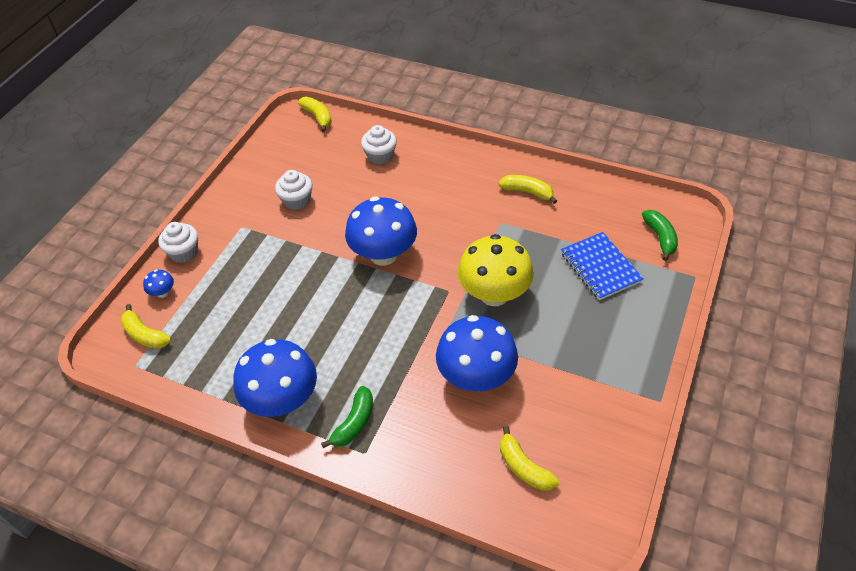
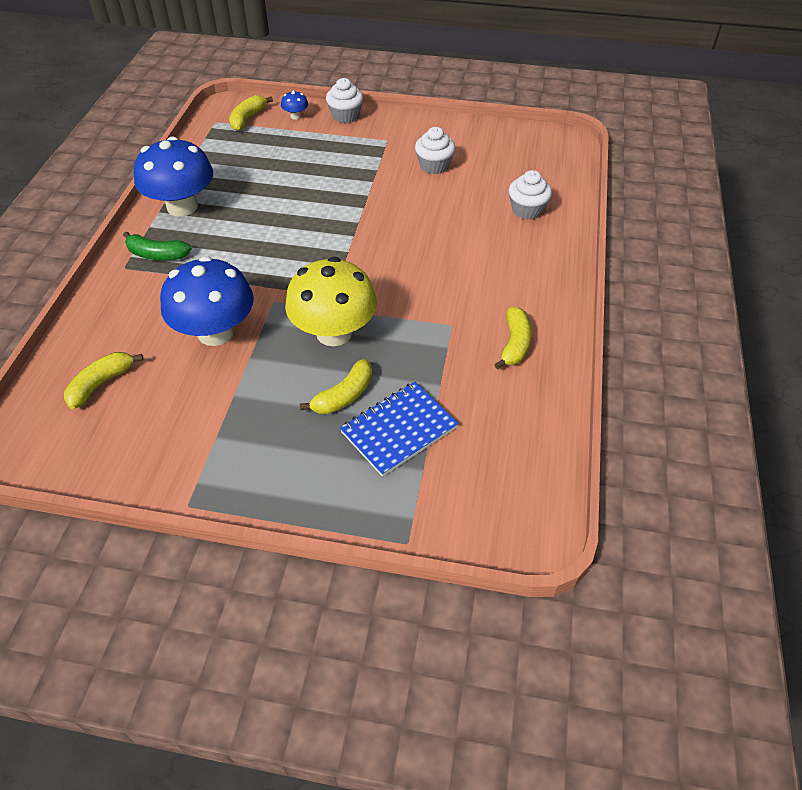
camera: 75 degrees right, 0 degrees up
(318, 117) = (569, 154): yellow banana -> yellow banana (344, 396)
(383, 254) = (374, 238): blue mushroom -> none
(660, 238) = (473, 497): green banana -> none

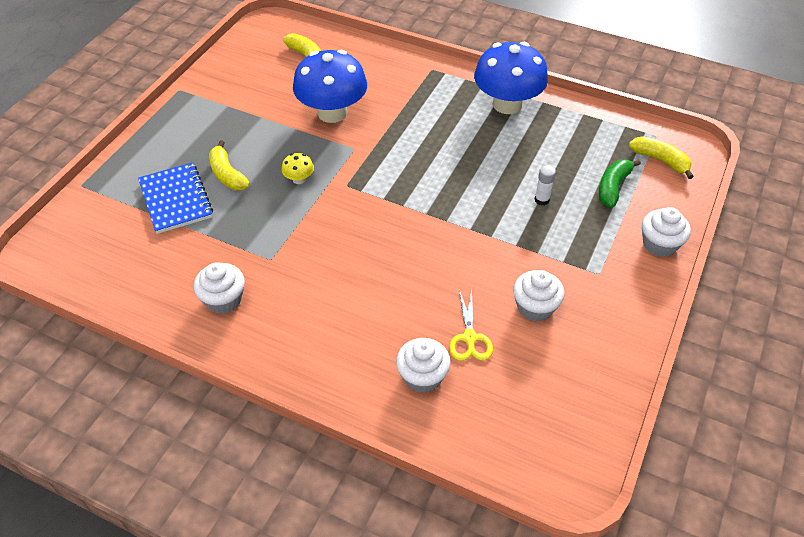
camera: 105 degrees right, 0 degrees up
(157, 255) = (441, 87): green banana -> green banana (613, 187)
(295, 116) = (662, 200): blue mushroom -> none
(314, 173) = (542, 200): none -> white glue stick
(334, 333) = (299, 179): yellow mushroom -> yellow mushroom, size x0.41
(479, 192) = (469, 338): none -> yellow scissors
(514, 344) = (223, 299): yellow banana -> white cupcake

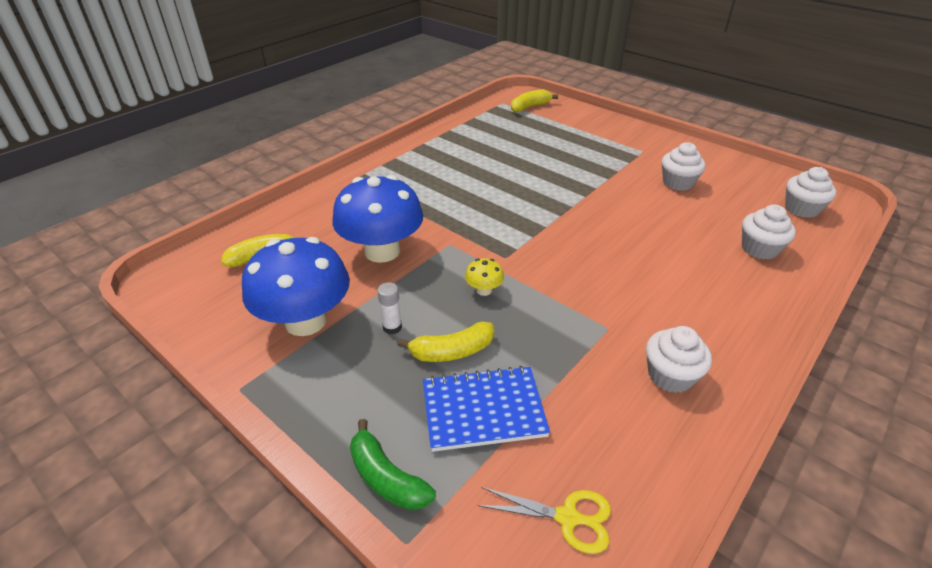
camera: 75 degrees left, 10 degrees down
(469, 338) = (713, 218): yellow scissors -> yellow scissors (568, 517)
(507, 104) = (431, 151): blue mushroom -> blue mushroom (305, 321)
(542, 200) = (558, 158): white glue stick -> white glue stick (392, 327)
(613, 187) = (552, 128): green banana -> green banana (386, 477)
(659, 244) = (616, 124): white cupcake -> white cupcake (801, 209)

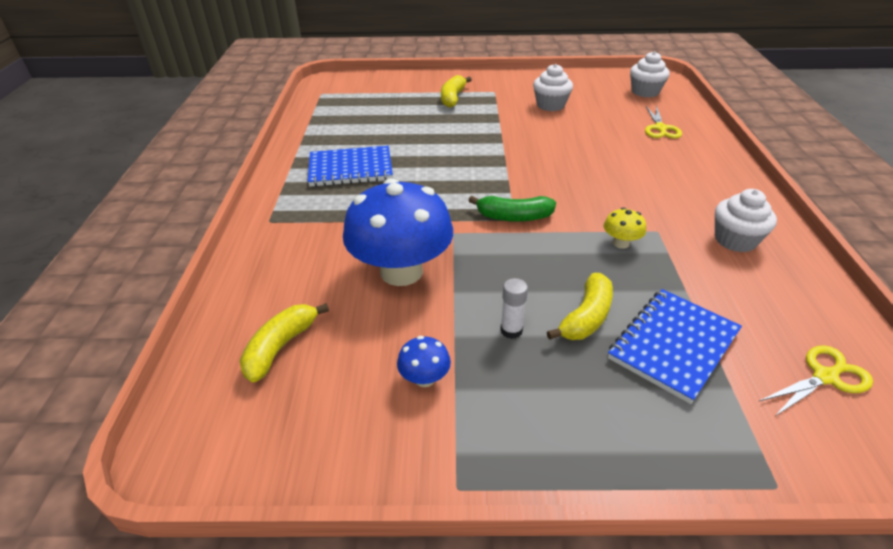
camera: 40 degrees left, 0 degrees up
(305, 321) = (424, 378): blue mushroom -> blue mushroom, size x0.41
(386, 477) = (692, 452): green banana -> green banana (514, 217)
(446, 167) = (350, 169): none -> blue notebook
(484, 290) = (537, 254): yellow mushroom -> yellow mushroom (621, 243)
(530, 107) = (352, 88): yellow banana -> yellow banana (453, 98)
(759, 249) = (660, 128): white cupcake -> yellow scissors

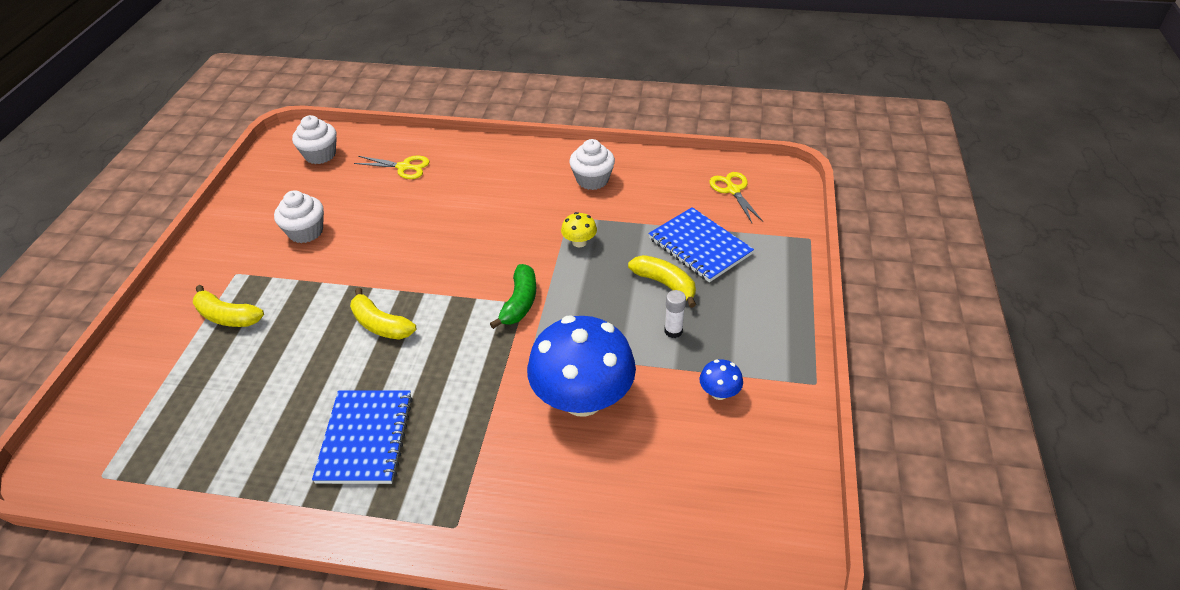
camera: 80 degrees left, 5 degrees up
(281, 347) = (673, 499): yellow banana -> yellow banana (380, 324)

